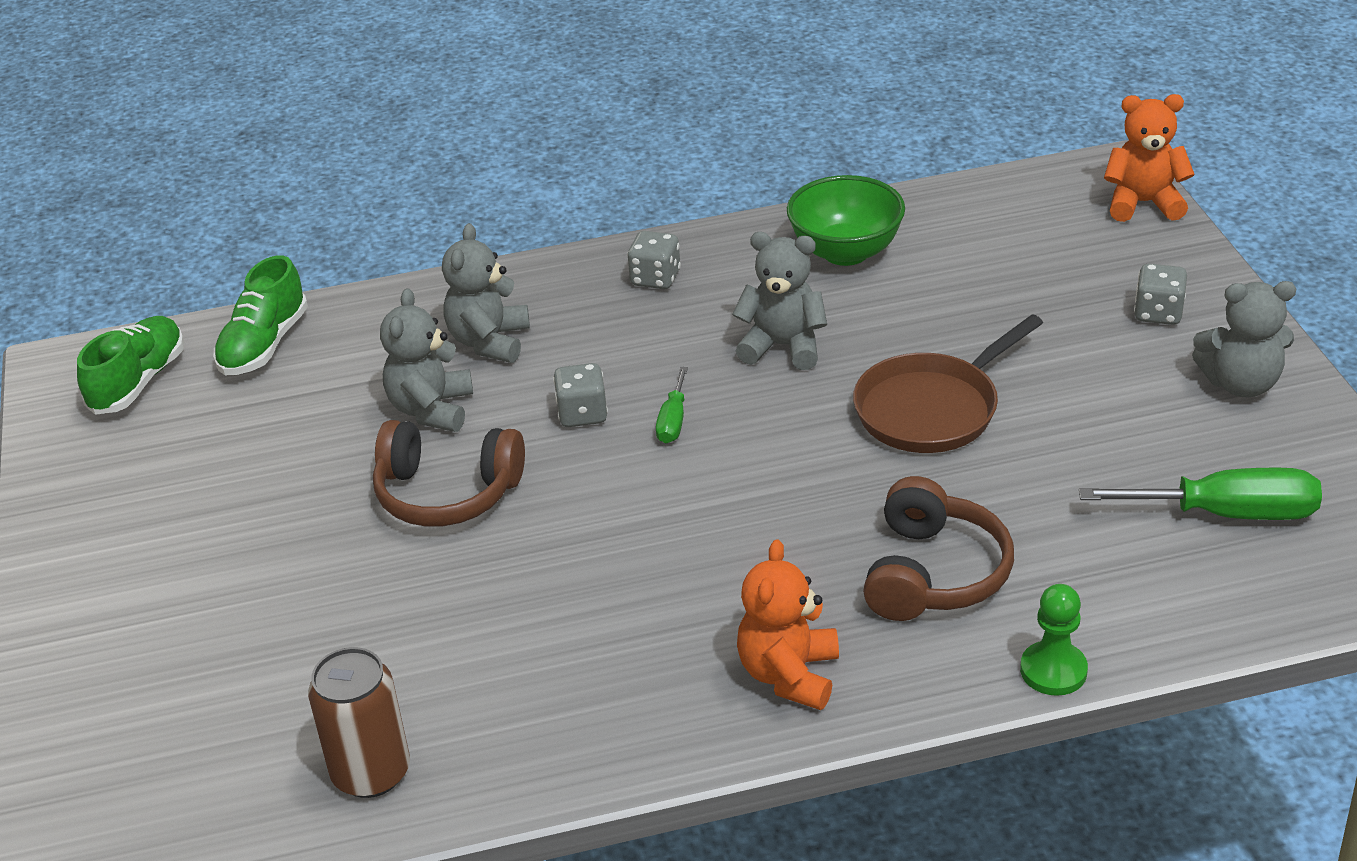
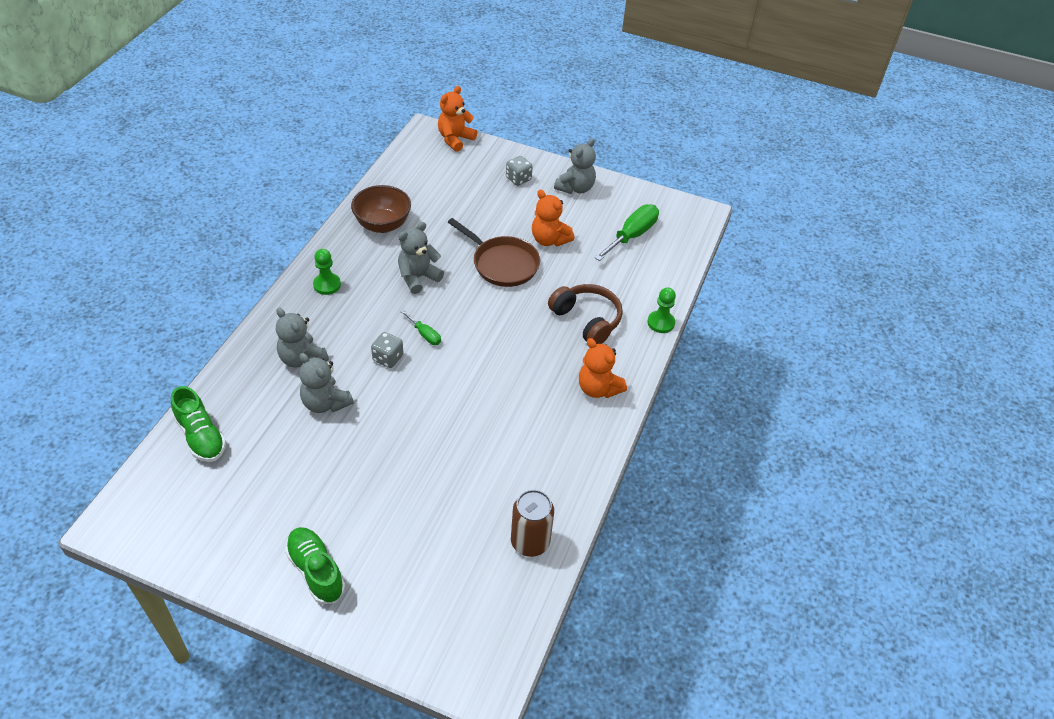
camera: 60 degrees left, 10 degrees up
(139, 382) = (167, 498): green shoe -> green shoe (316, 571)
(447, 493) = (388, 428): brown headphones -> none
(655, 278) = (327, 285): grey dice -> green pawn
(845, 252) = (382, 225): green bowl -> brown bowl
(932, 409) = (502, 263): brown pan -> brown pan turned 45 degrees counterclockwise
(1065, 426) = (549, 240): none -> orange teddy bear

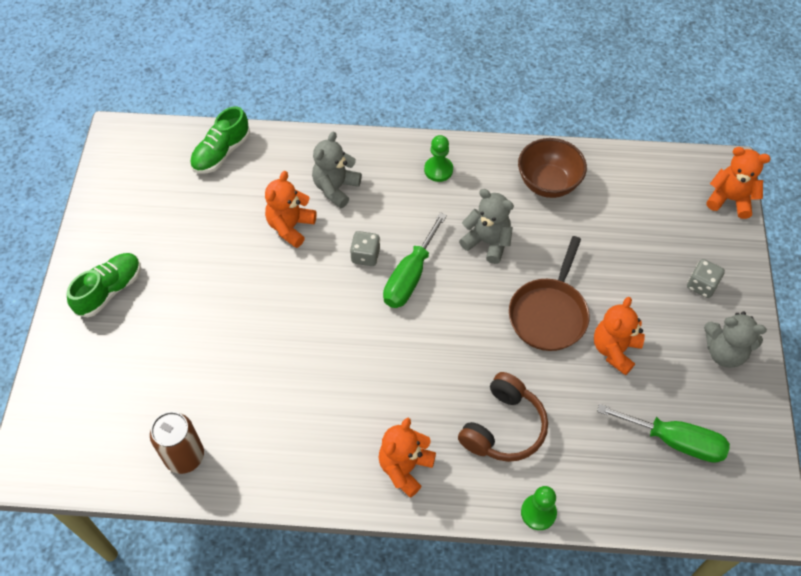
camera: 75 degrees right, 10 degrees up
(325, 403) = (290, 226): grey teddy bear -> orange teddy bear
(425, 334) = (410, 276): green screwdriver -> green screwdriver, size x1.91

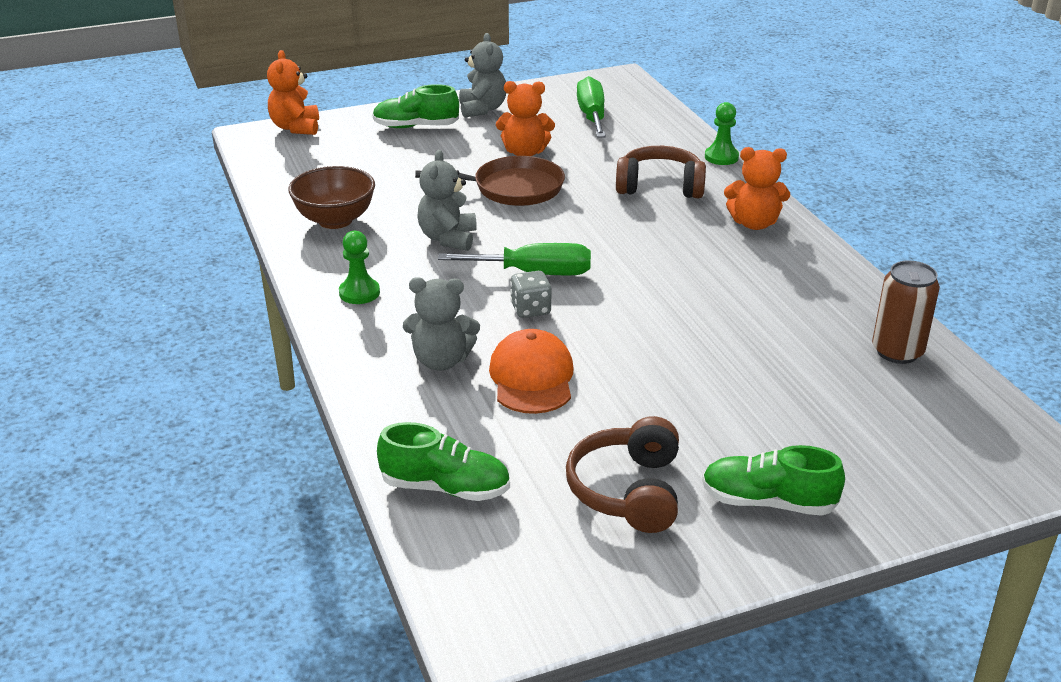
camera: 115 degrees left, 25 degrees down
(164, 230) = (628, 491): none -> brown headphones
(290, 226) = (532, 378): orange teddy bear -> orange cap
(701, 285) = (415, 126): grey dice -> green shoe

